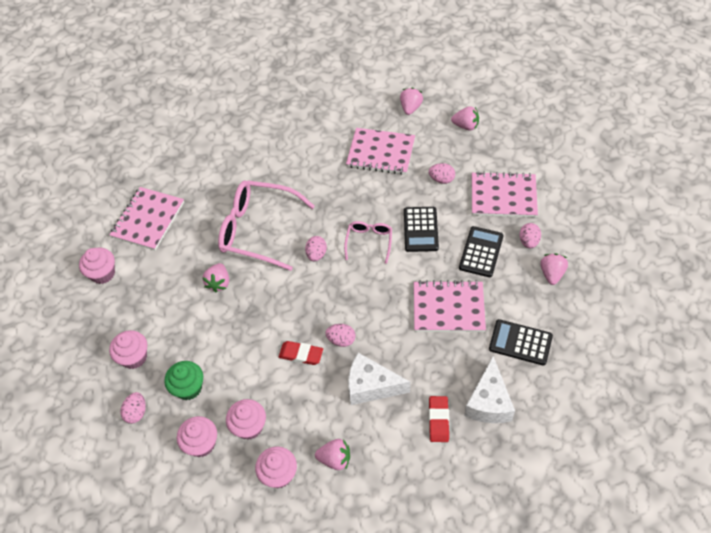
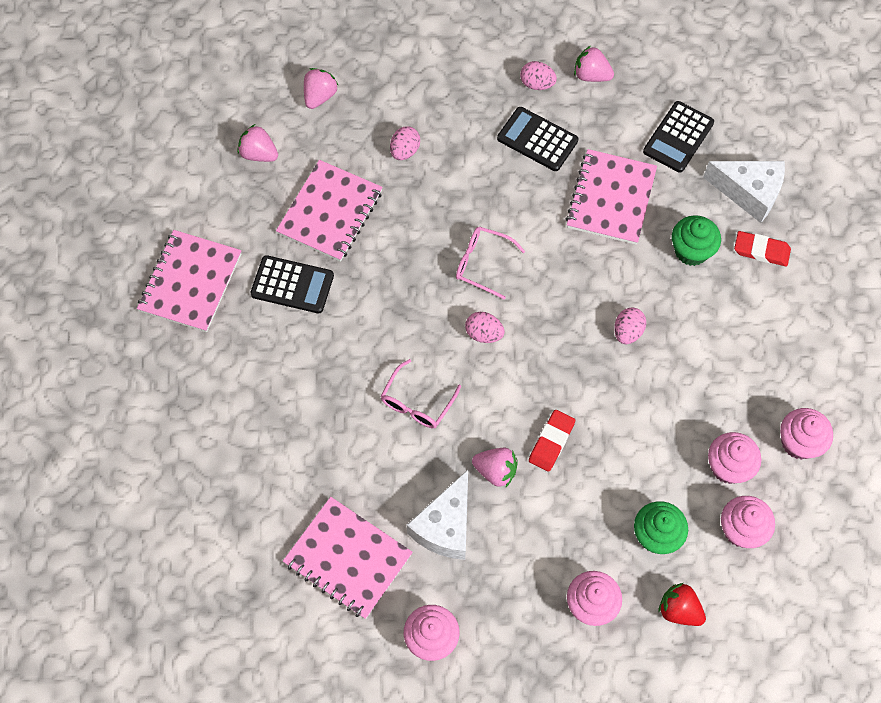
camera: 80 degrees left, 10 degrees up
(136, 412) = (679, 610): pink egg -> red strawberry
(258, 230) = (417, 402): pink glasses -> pink glasses, size x0.51
(301, 354) = (637, 384): red eraser -> red eraser (551, 442)
(335, 459) = (790, 374): pink strawberry -> none
(371, 386) = (701, 312): white cheese -> white cheese (445, 526)
(420, 229) = (481, 198): black calculator -> black calculator (292, 285)
(422, 370) = (691, 251): none -> green cupcake
(503, 196) = (457, 89): pink notebook -> pink notebook (190, 282)

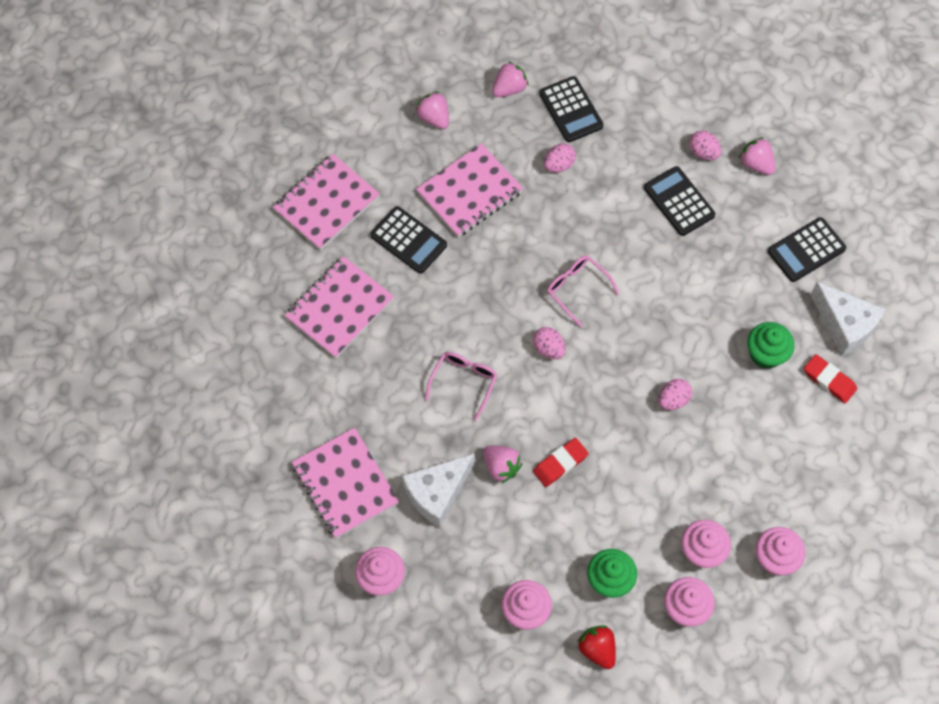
camera: 25 degrees right, 0 degrees up
(390, 93) = (571, 110): none -> black calculator
(417, 402) = (464, 382): pink glasses -> pink glasses turned 150 degrees clockwise
(611, 198) = (718, 279): pink notebook -> pink notebook (340, 309)

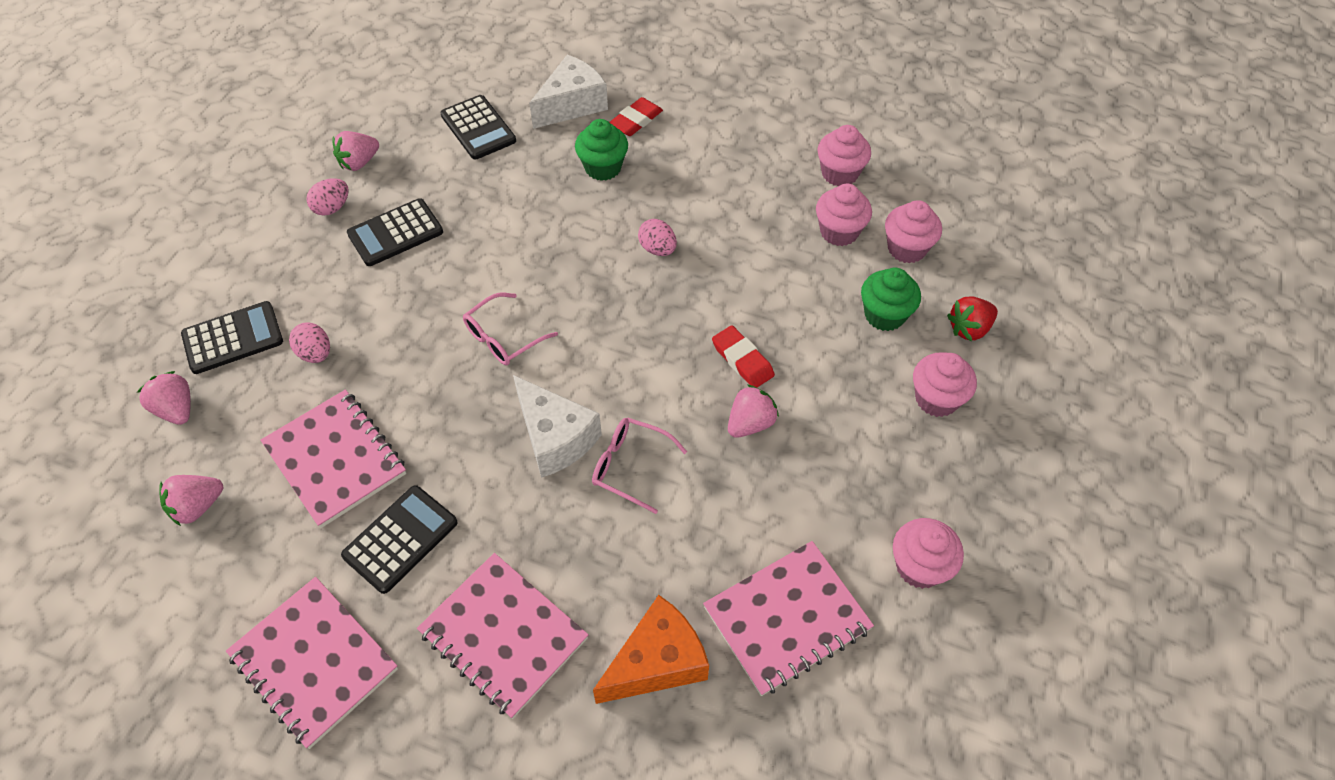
camera: 90 degrees left, 10 degrees down
(318, 401) = (657, 662): none -> orange cheese
(437, 493) = (792, 498): white cheese -> white cheese (555, 437)
(548, 349) = (585, 369): pink egg -> none

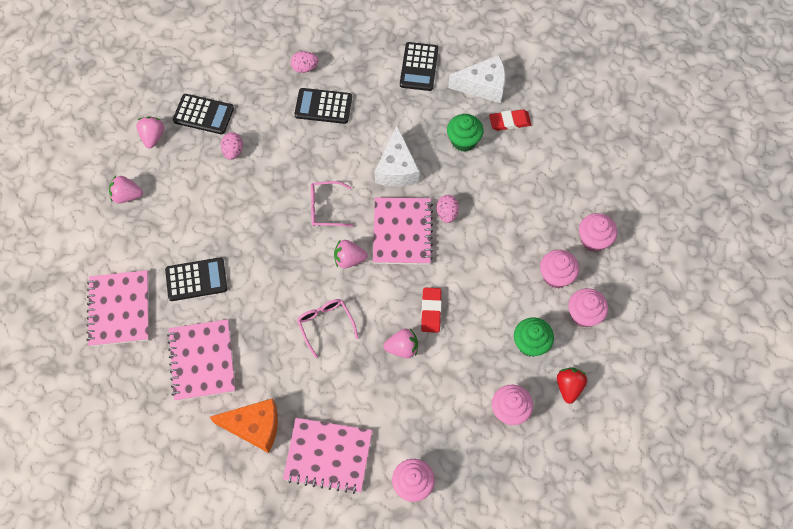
camera: 40 degrees right, 10 degrees up
(335, 459) = (199, 216): pink notebook -> pink notebook (402, 232)
(359, 162) = (340, 47): pink strawberry -> pink strawberry (349, 259)
(555, 437) = (304, 282): white cheese -> white cheese (397, 168)
(969, 329) = (569, 387): red strawberry -> red strawberry turned 90 degrees clockwise

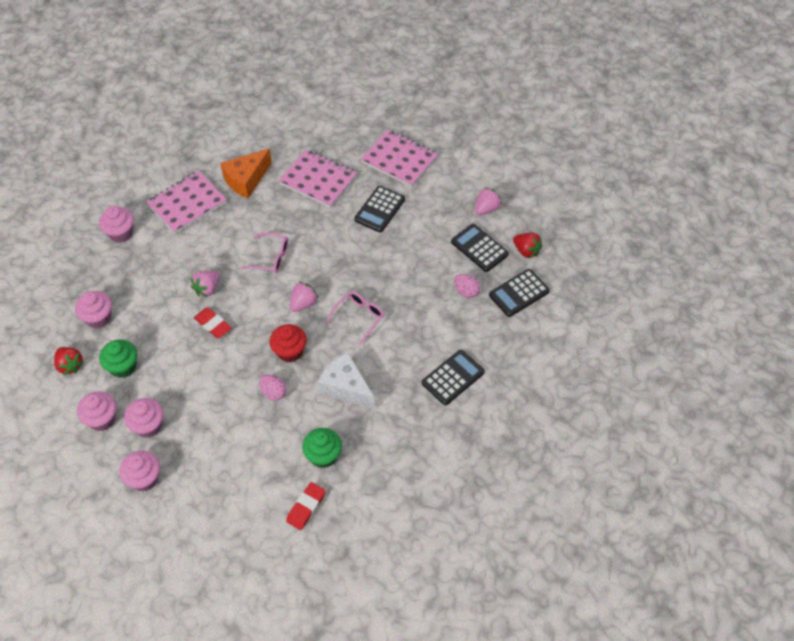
camera: 130 degrees right, 10 degrees down
(153, 137) = (526, 251): pink strawberry -> red strawberry
(305, 68) = (504, 390): pink egg -> none
(402, 232) = (290, 351): pink notebook -> red cupcake
(419, 67) = (428, 479): black calculator -> black calculator (479, 248)
(483, 86) = (360, 516): white cheese -> none

